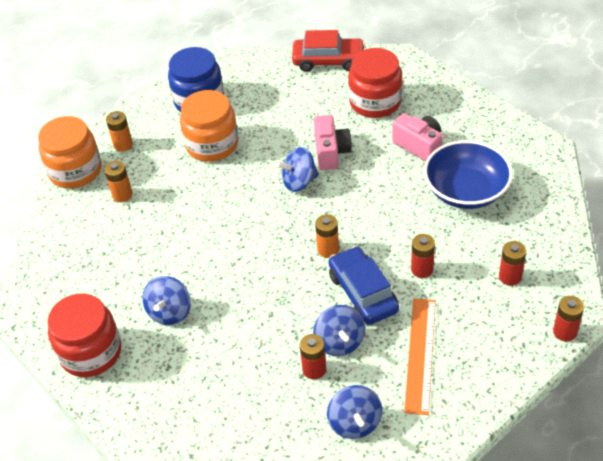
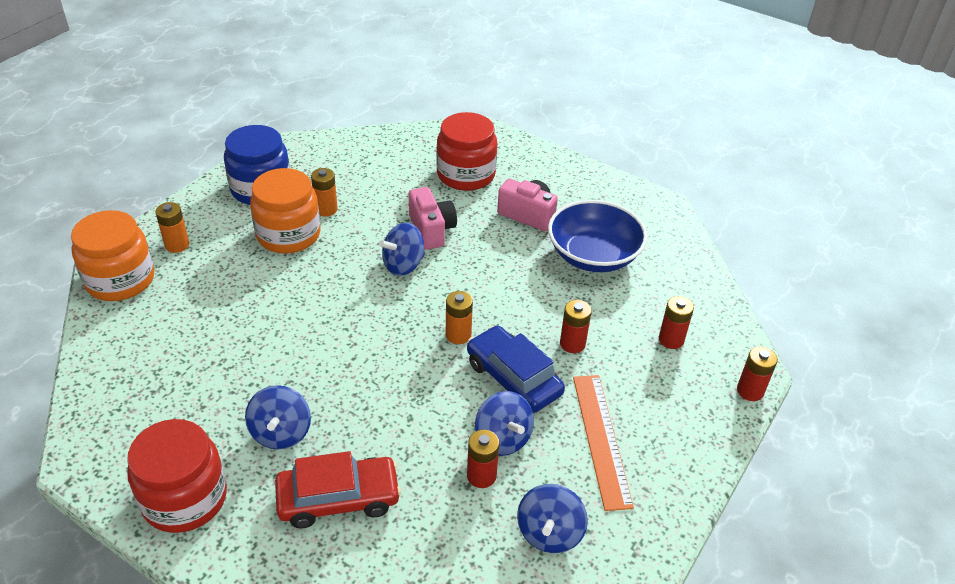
camera: 20 degrees left, 5 degrees down
(122, 195) = (188, 301): orange battery -> orange battery (326, 209)
(328, 61) = (402, 138): red car -> red car (338, 499)
(354, 423) = (549, 533): blue spinning top -> blue spinning top turned 45 degrees clockwise

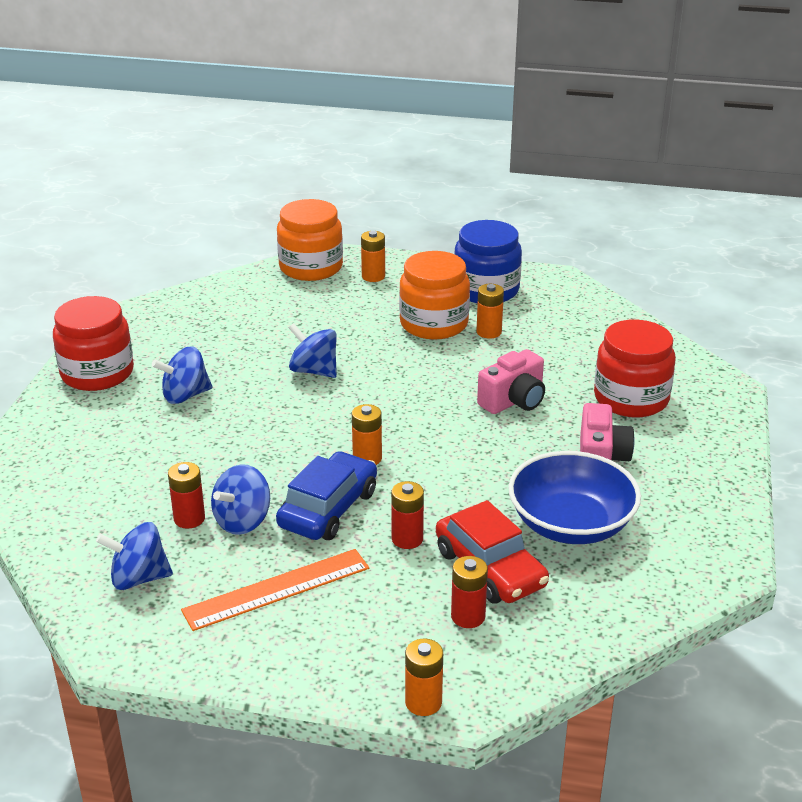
camera: 70 degrees right, 10 degrees down
(338, 499) = (127, 445): red car -> red car (490, 568)
(403, 265) = (444, 398): blue spinning top -> blue spinning top (314, 371)
(750, 391) = (423, 702): red battery -> orange battery

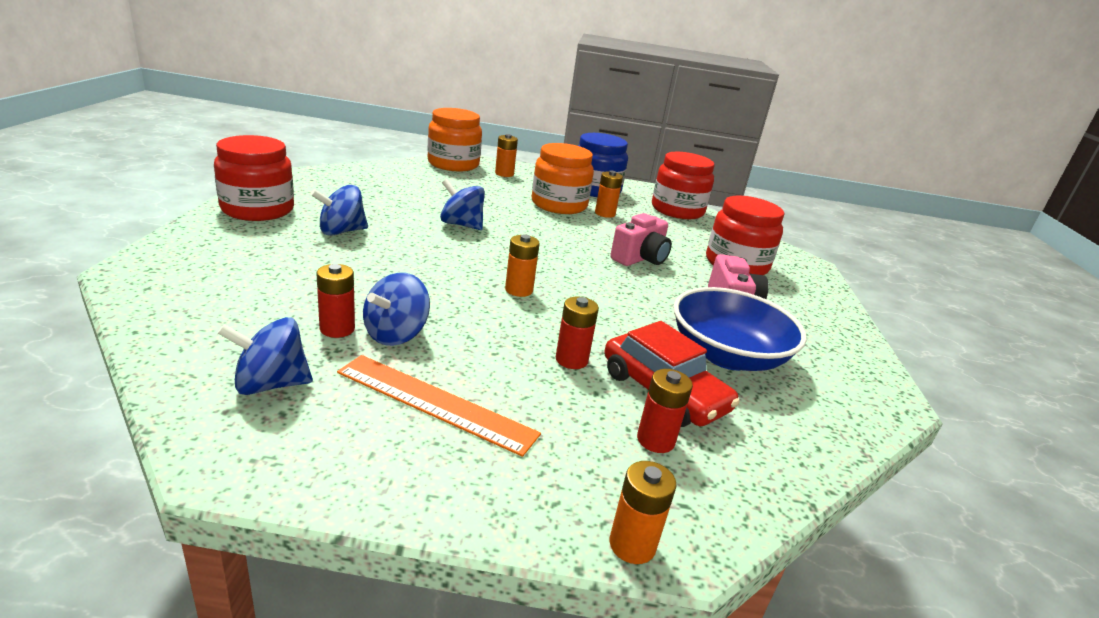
camera: 10 degrees left, 5 degrees down
(277, 589) = (435, 402): orange ruler -> orange ruler turned 60 degrees clockwise
(328, 509) = (486, 329): blue car -> none
(586, 314) = (677, 210): none -> red jar

